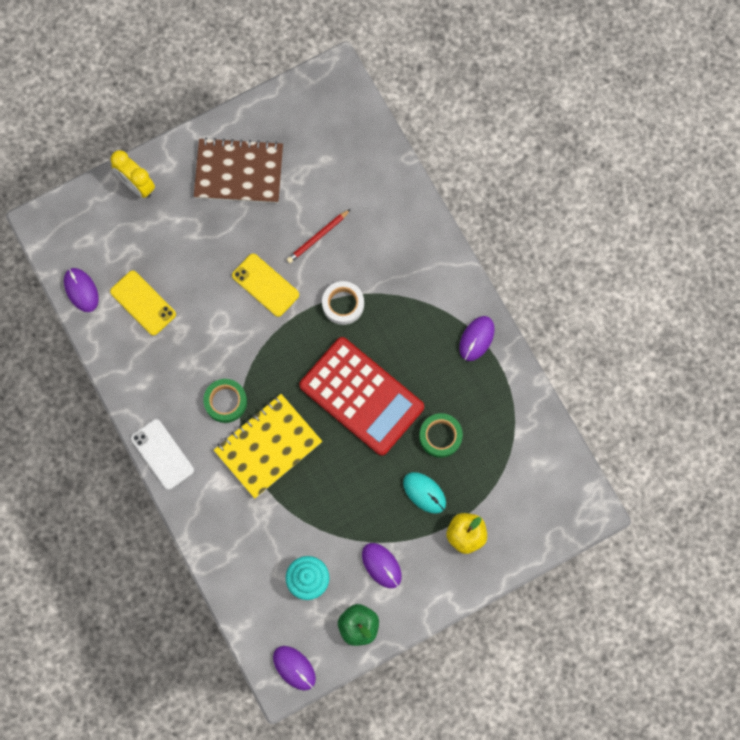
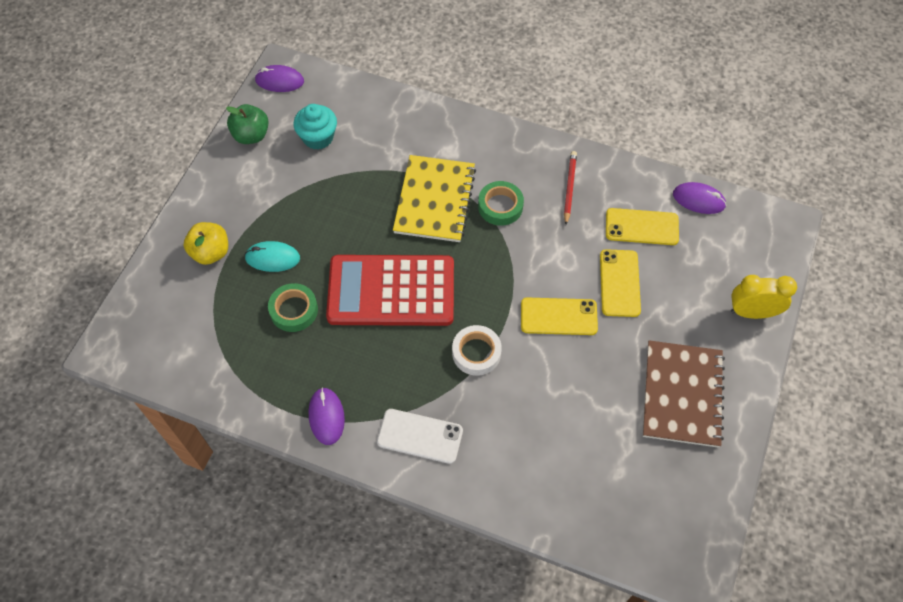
camera: 140 degrees right, 15 degrees down
(162, 454) = (511, 138): white phone -> white phone (420, 436)
(201, 275) = (619, 283): none -> yellow phone
(239, 172) = (682, 394): brown notebook -> brown notebook turned 45 degrees counterclockwise
(317, 237) = (554, 393): red pencil -> red pencil (569, 188)
(381, 565) = (266, 184): purple mouse -> none

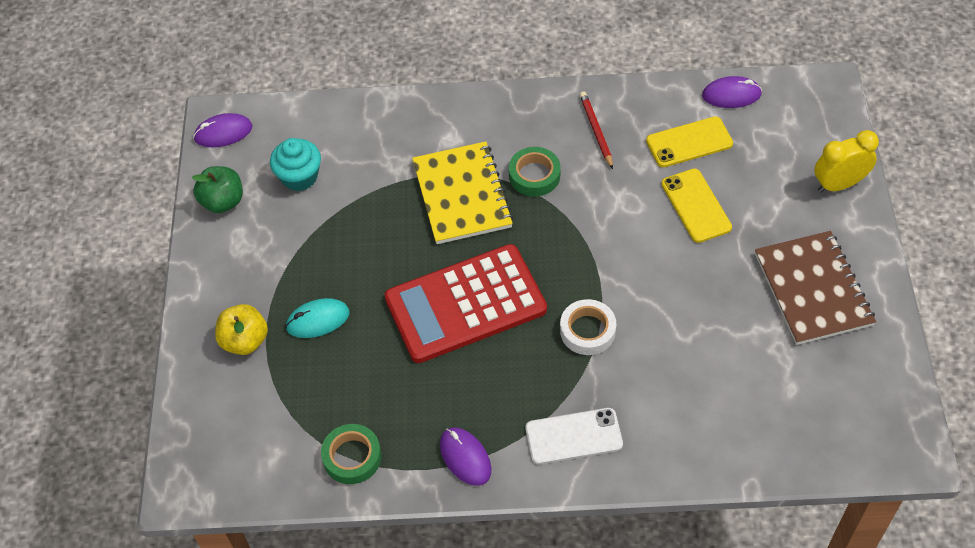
camera: 20 degrees left, 5 degrees down
(294, 310) = (371, 364): green tape -> green tape (352, 457)
(558, 316) = (652, 262): yellow phone -> none

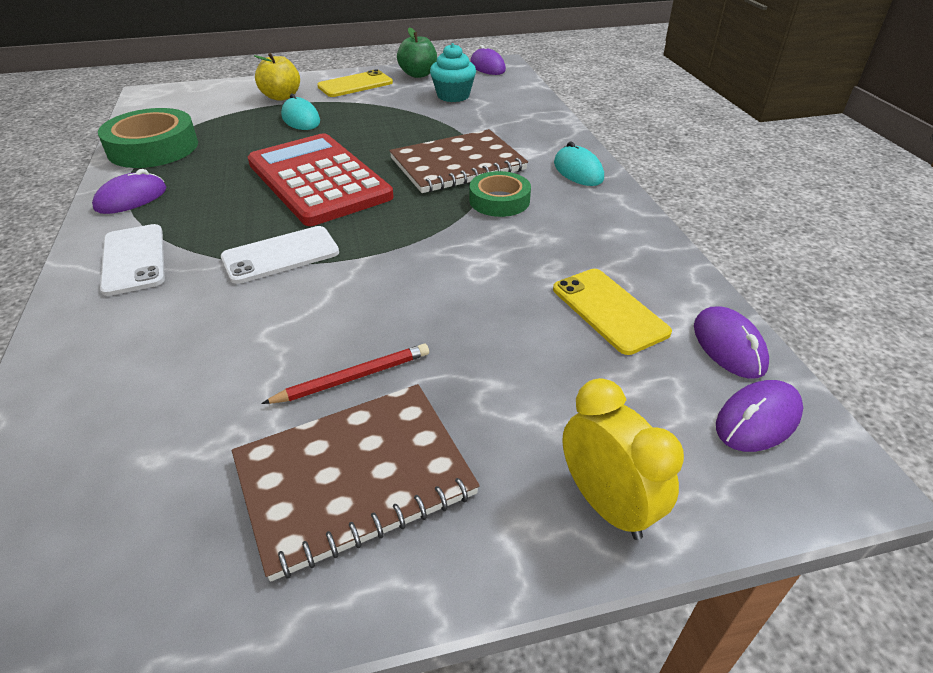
camera: 75 degrees right, 15 degrees down
(352, 457) = (153, 148): green tape -> green tape, size x1.61
(462, 195) = (457, 164): yellow notebook -> brown notebook
(497, 112) = (578, 171): none -> turquoise mouse
(587, 331) = (281, 255): white tape -> white phone
(596, 130) = (587, 233): red pencil -> red pencil (353, 377)
(696, 206) = (495, 326): yellow phone -> yellow phone (355, 84)
(790, 105) = (757, 419): none -> purple mouse

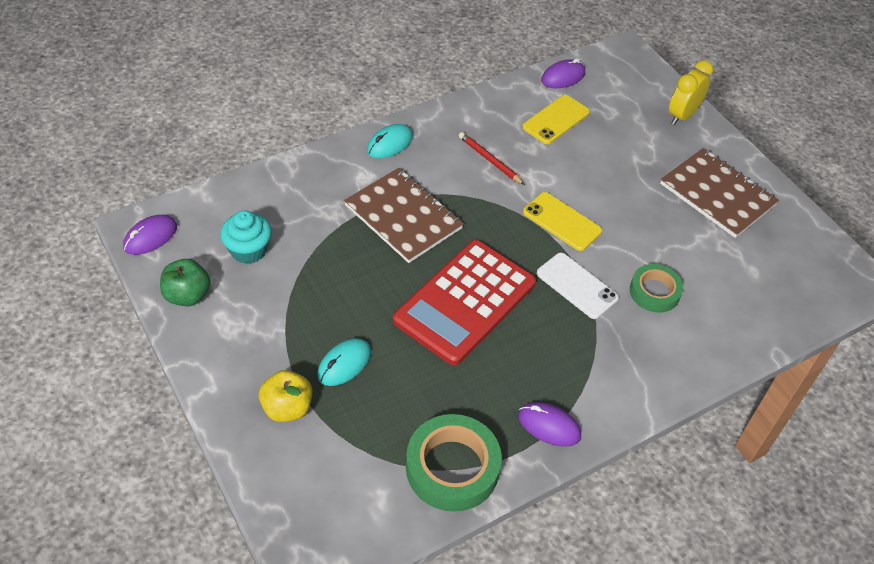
camera: 110 degrees left, 10 degrees up
(134, 259) = (623, 372): white phone -> none
(353, 377) = (662, 212): red pencil -> red pencil (489, 160)
(355, 84) = (232, 347): yellow phone -> yellow phone (561, 222)
(499, 200) = (453, 182): green tape -> green tape (654, 292)
(757, 419) = (610, 71): purple mouse -> none

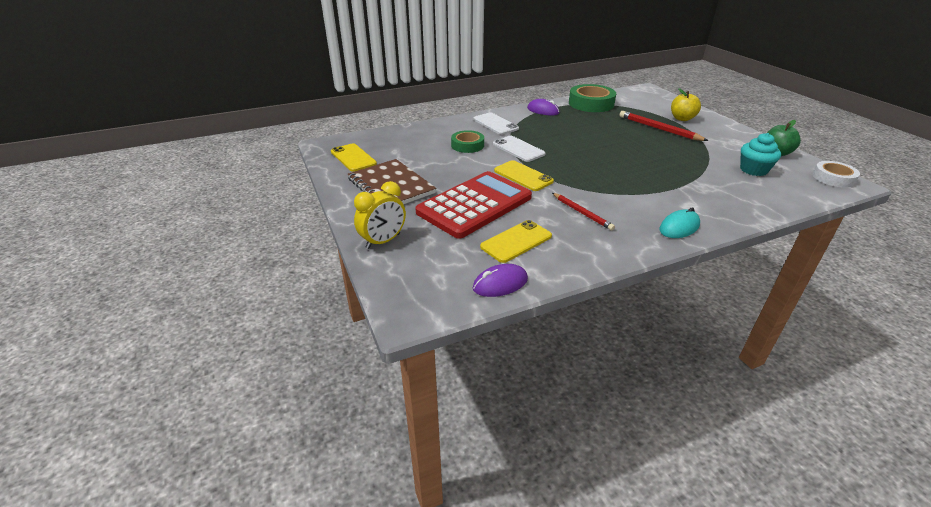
camera: 170 degrees left, 15 degrees down
(150, 237) = (833, 178): purple mouse -> white tape
(344, 364) = (658, 129): turquoise mouse -> red pencil
(403, 217) = (647, 182): brown notebook -> none
(465, 302) = (592, 145): red calculator -> red calculator (474, 205)
(627, 364) = (495, 124): none -> white phone
(800, 251) = (353, 158): none -> yellow phone

